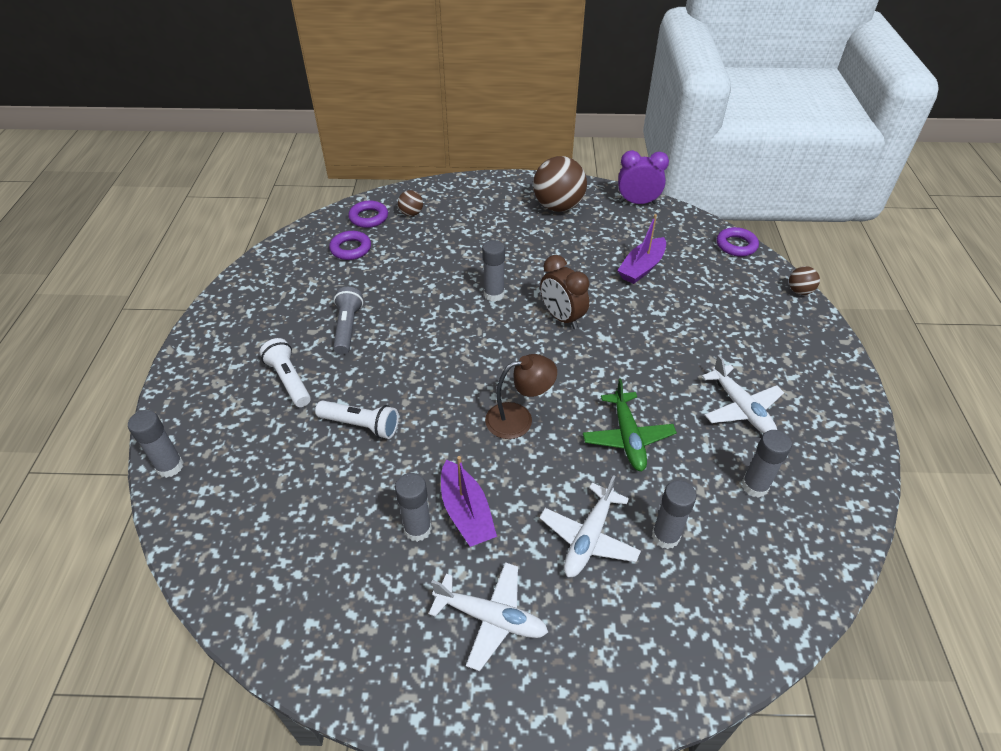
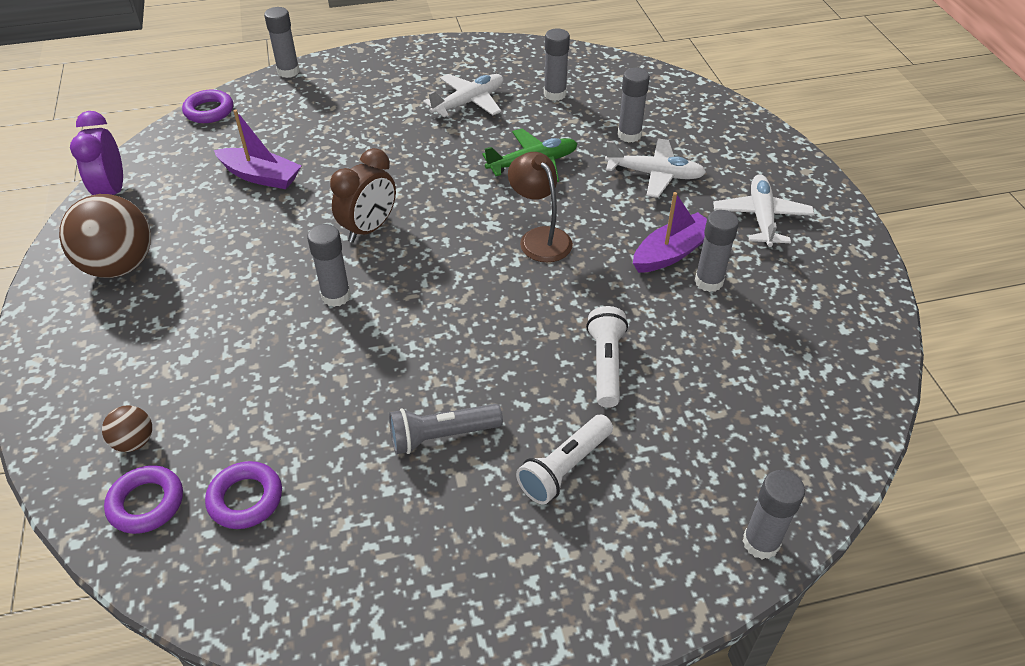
camera: 105 degrees left, 0 degrees up
(799, 291) = (288, 71): brown ball -> grey glue stick

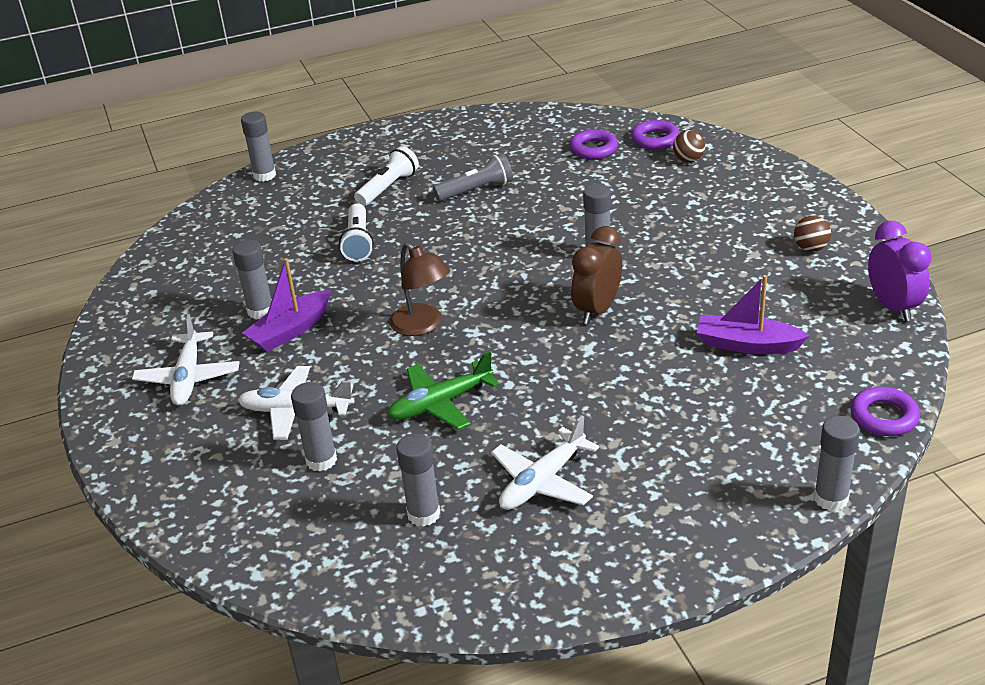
camera: 175 degrees right, 10 degrees down
(119, 266) = (810, 248): brown ball -> brown ball, size x0.47

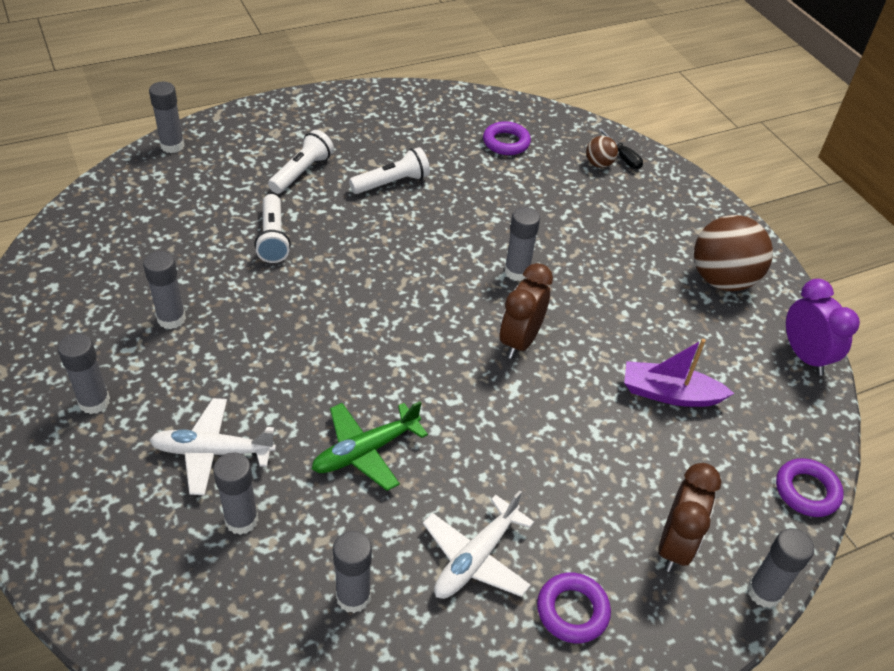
camera: 10 degrees left, 10 degrees up
(188, 377) = (94, 402): white plane -> grey glue stick
(290, 331) = (204, 347): purple boat -> none
(422, 326) = (343, 349): brown lamp -> none
(476, 190) = (392, 183): grey flashlight -> white flashlight
(655, 139) = (565, 136): purple ring -> purple ring (572, 611)
(714, 153) = (623, 157): none -> black screwdriver
(742, 465) = (675, 545): none -> brown clock
(810, 248) = (722, 280): brown ball -> brown ball, size x2.12

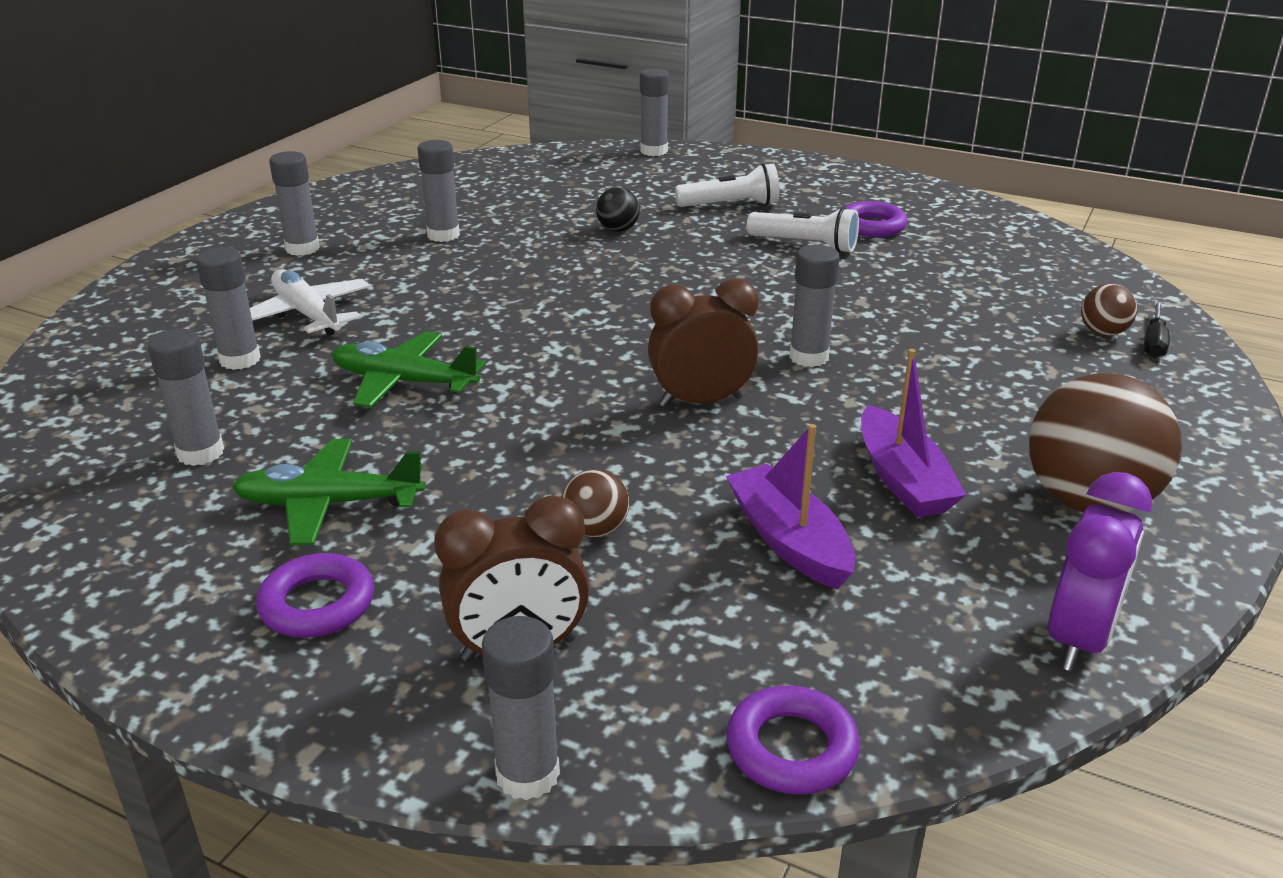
camera: 55 degrees right, 15 degrees down
(273, 238) = (618, 230): white flashlight -> black ball
(476, 558) = (329, 504): white plane -> green plane
(506, 142) = (1004, 270): purple ring -> purple ring (872, 226)
(601, 458) = (596, 530): none -> brown ball
(656, 321) = (903, 479): none -> purple boat

